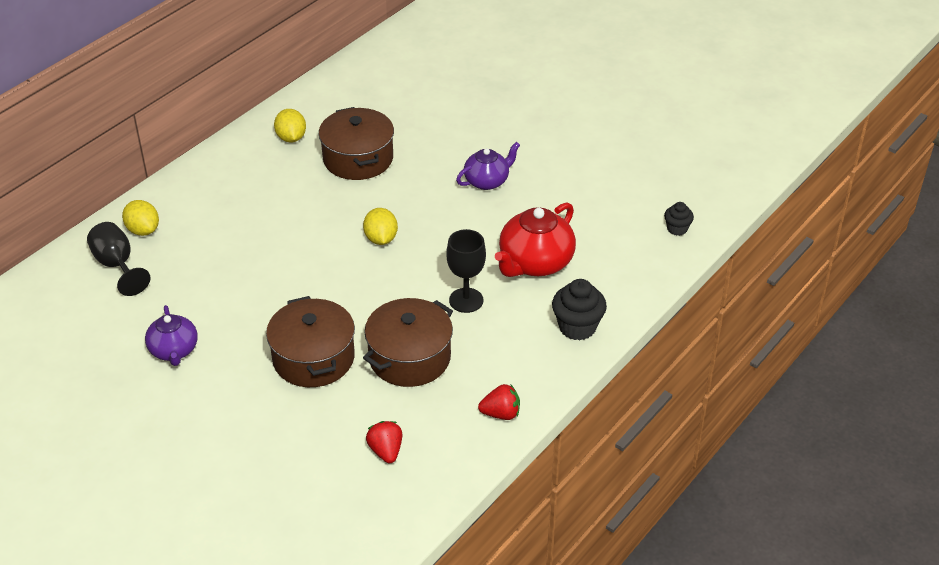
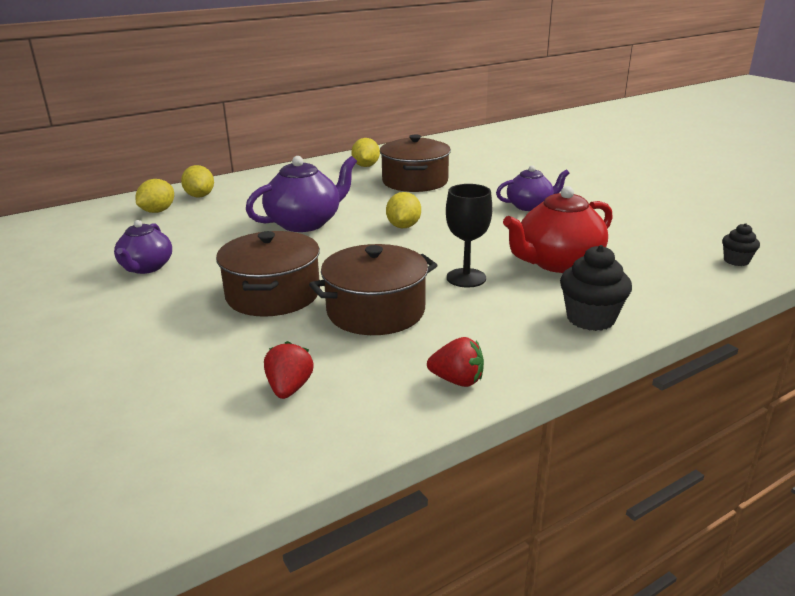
camera: 20 degrees right, 15 degrees down
(117, 265) = (158, 211): black goblet -> yellow lemon
(283, 253) = (305, 223): none -> purple teapot

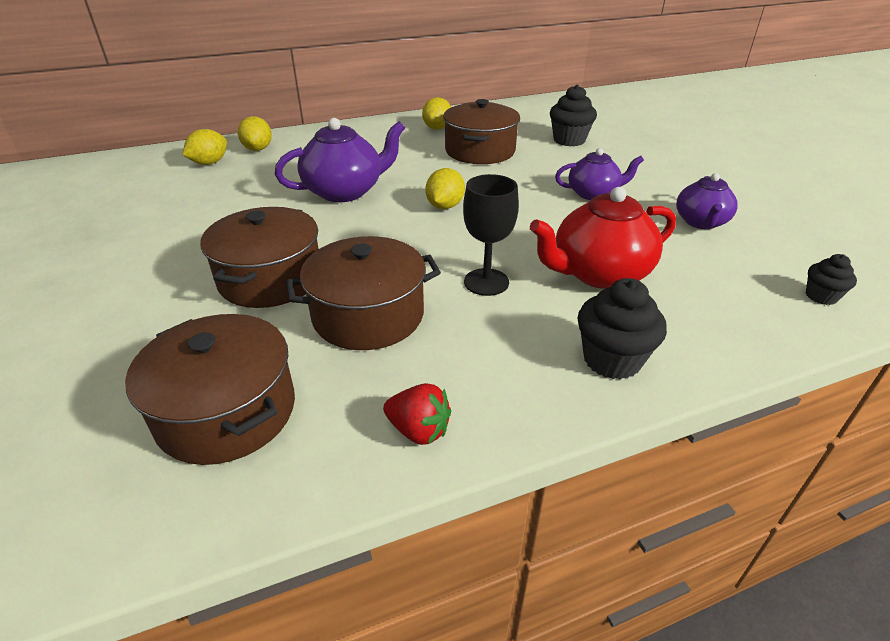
camera: 10 degrees right, 10 degrees up
(146, 267) = (164, 229): purple teapot -> purple teapot (701, 222)
(289, 388) = (227, 411): red strawberry -> brown pot
(492, 167) = (569, 140): none -> black cupcake

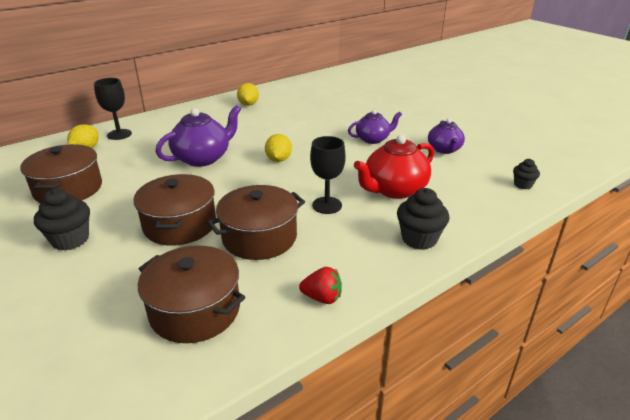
camera: 15 degrees left, 5 degrees down
(258, 149) = (119, 134): yellow lemon -> black goblet
(480, 151) = (286, 118): brown pot -> brown pot (68, 189)
(569, 140) = (344, 104): black cupcake -> black cupcake (70, 240)

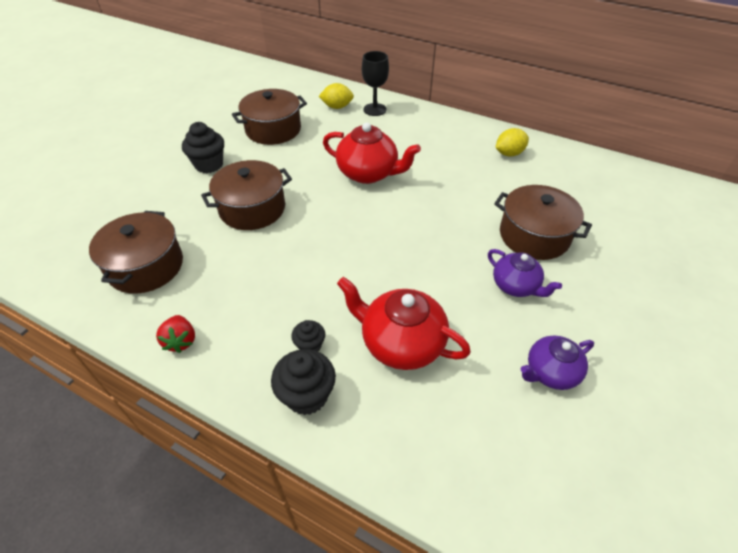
camera: 65 degrees right, 15 degrees up
(203, 158) = (368, 173): purple teapot -> red teapot
(259, 237) = (254, 265): brown pot -> brown pot (534, 236)
(278, 159) = (402, 224): yellow lemon -> none
(327, 205) = (333, 293): black goblet -> none
(522, 185) = (514, 501): black cupcake -> black cupcake (310, 346)

